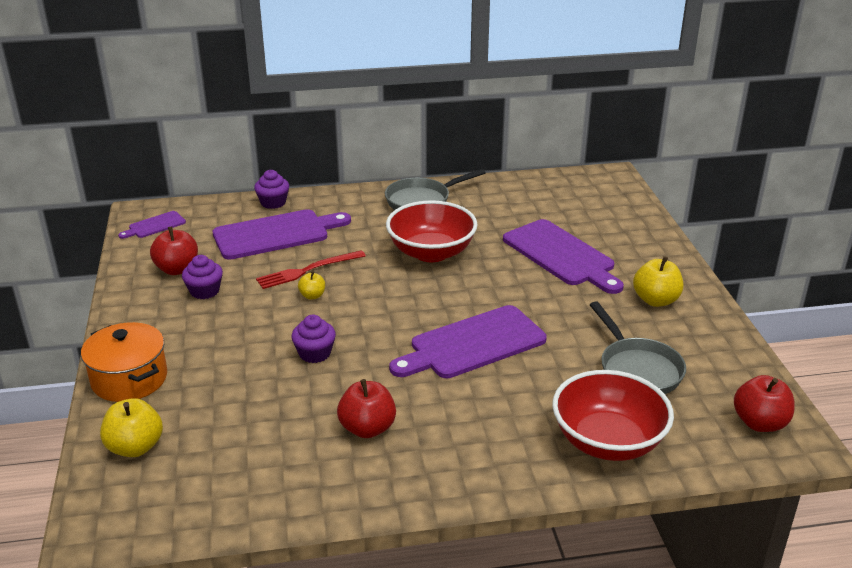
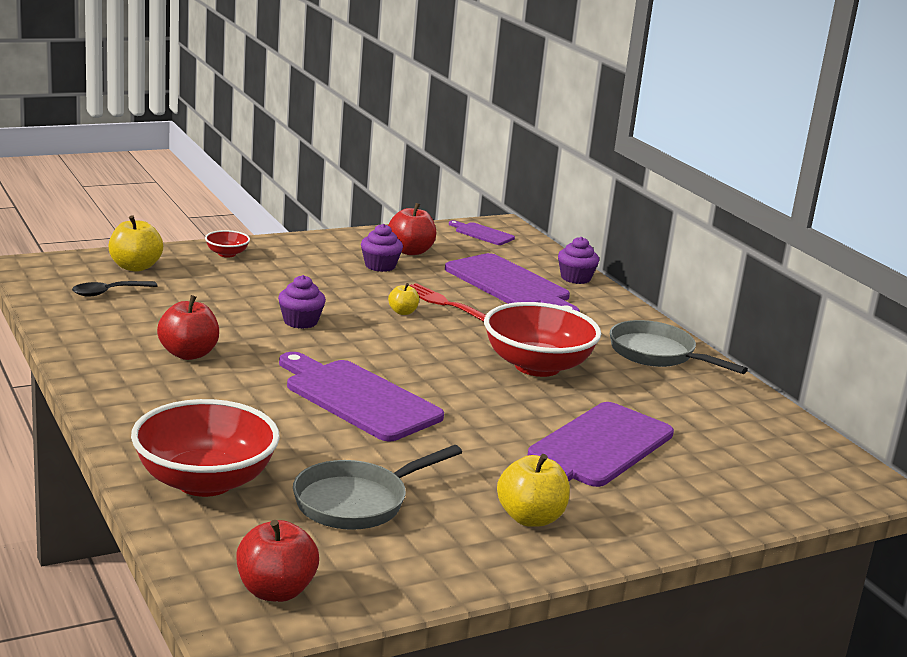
camera: 70 degrees right, 10 degrees down
(129, 379) = (227, 254): orange pot -> red bowl
(199, 472) = (108, 292): none -> black spoon

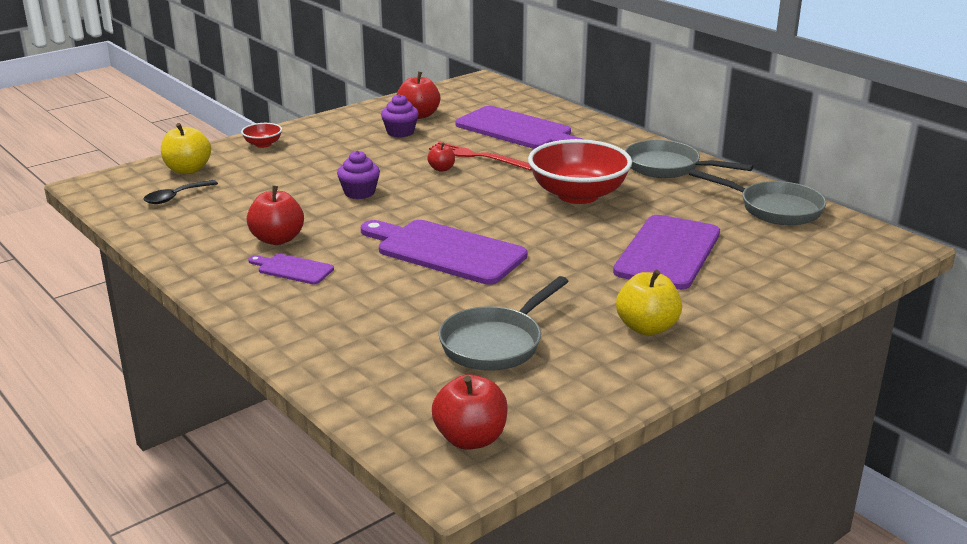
camera: 10 degrees left, 5 degrees up
(204, 481) = (354, 352): red bowl -> none
(403, 312) = (441, 169): yellow apple -> red apple
(482, 233) = (470, 90): purple cutting board -> purple cutting board (293, 269)
(575, 278) = (566, 115): purple cupcake -> none
(753, 421) = (774, 209): none -> grey pan

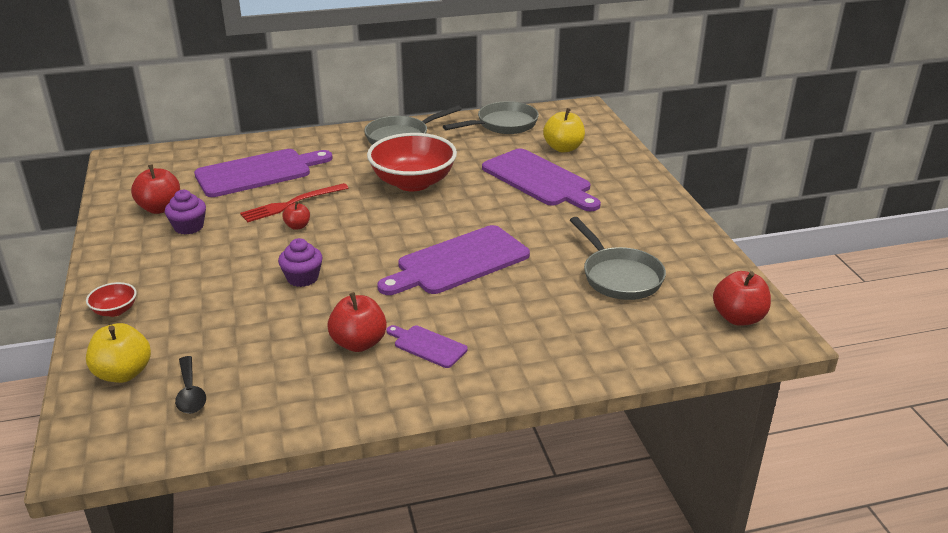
camera: 65 degrees left, 5 degrees up
(293, 269) = (427, 345): purple cutting board -> purple cutting board turned 75 degrees clockwise
(647, 327) = (632, 215): yellow apple -> yellow apple (563, 148)

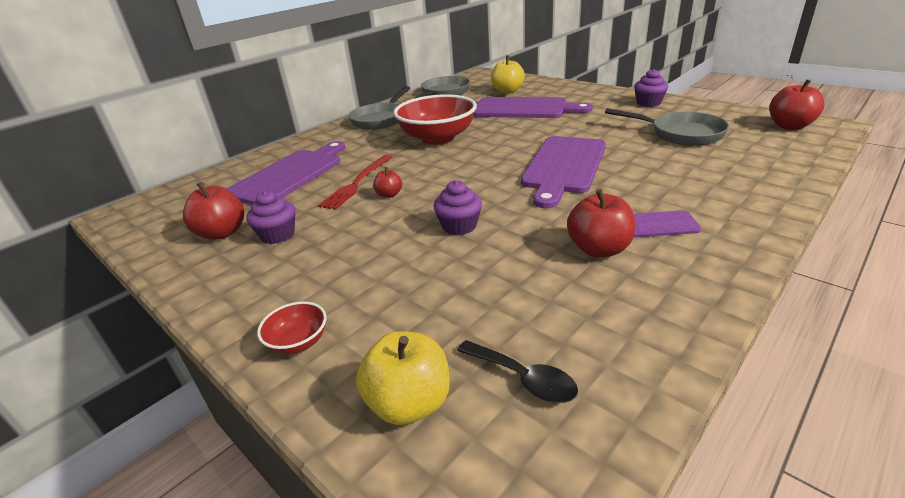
camera: 30 degrees left, 0 degrees up
(666, 226) = (648, 103): none -> purple cupcake

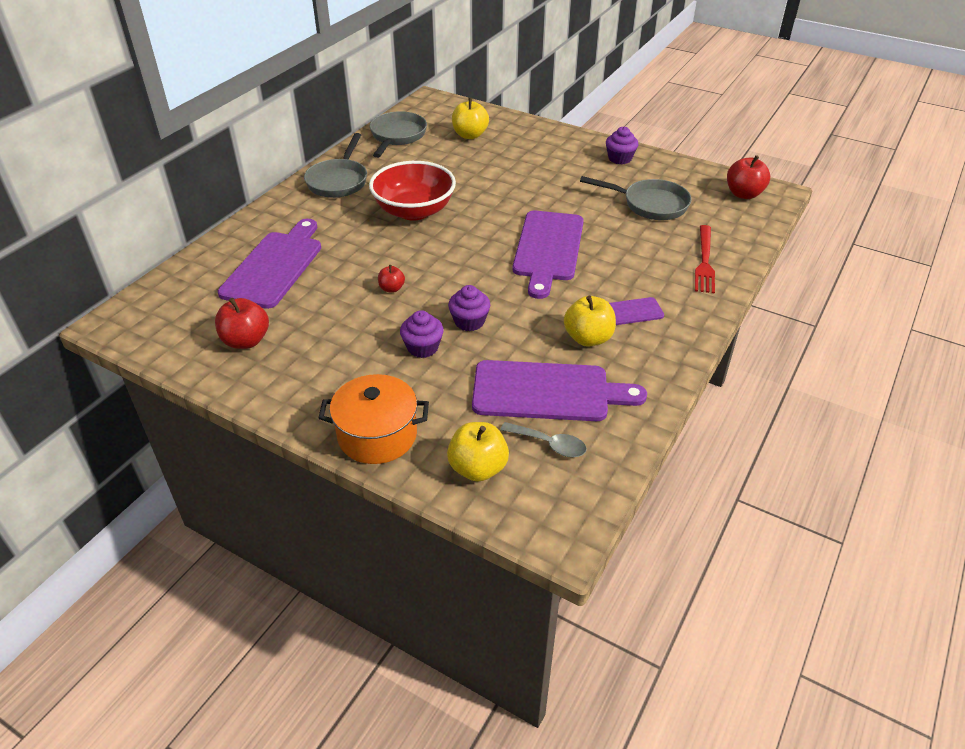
camera: 15 degrees left, 10 degrees up
(278, 235) = (304, 340): purple cupcake -> purple cupcake (422, 347)
(298, 342) = (377, 435): red bowl -> orange pot
(357, 183) = (353, 275): red fork -> red fork (704, 261)
(524, 109) = (495, 165): purple cutting board -> purple cutting board (547, 392)
(524, 378) = (549, 444): black spoon -> grey spoon
(599, 249) = (588, 338): red apple -> yellow apple

